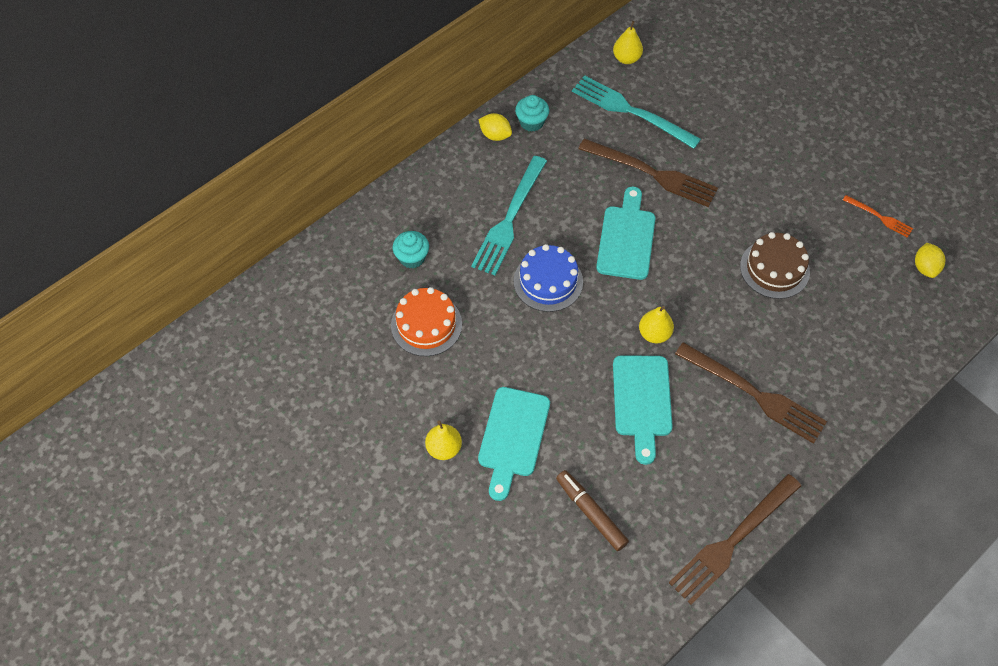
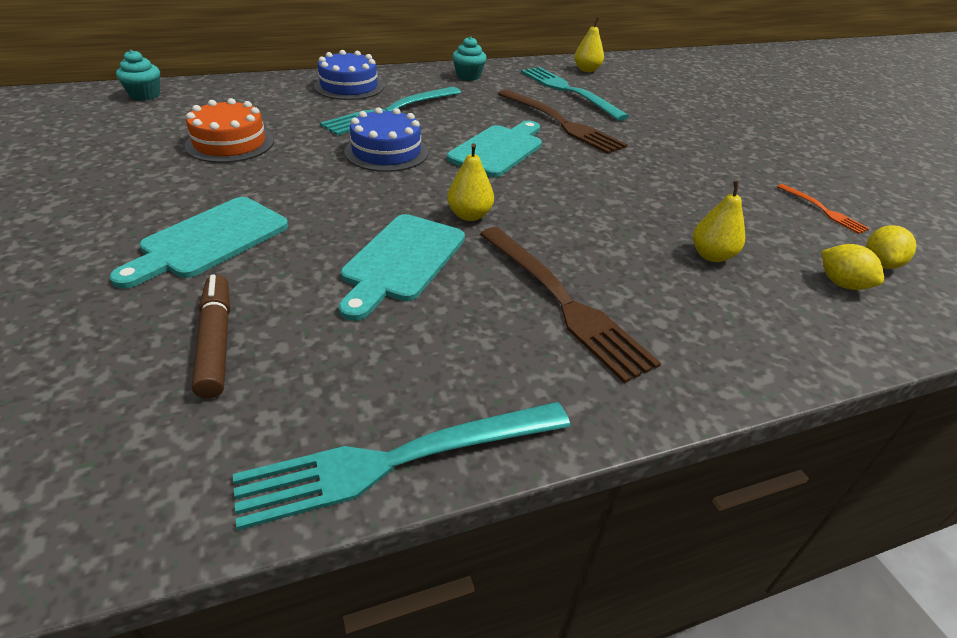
camera: 20 degrees right, 20 degrees down
(412, 258) = (272, 107): turquoise cupcake -> turquoise cupcake (145, 95)
(444, 448) = (121, 224): yellow pear -> yellow pear (711, 255)
(445, 192) = (349, 86): none -> blue cake
(495, 135) = (428, 74): yellow lemon -> yellow lemon (842, 284)
(732, 541) = (396, 460): brown fork -> turquoise fork
(774, 269) = (661, 211): brown cake -> none

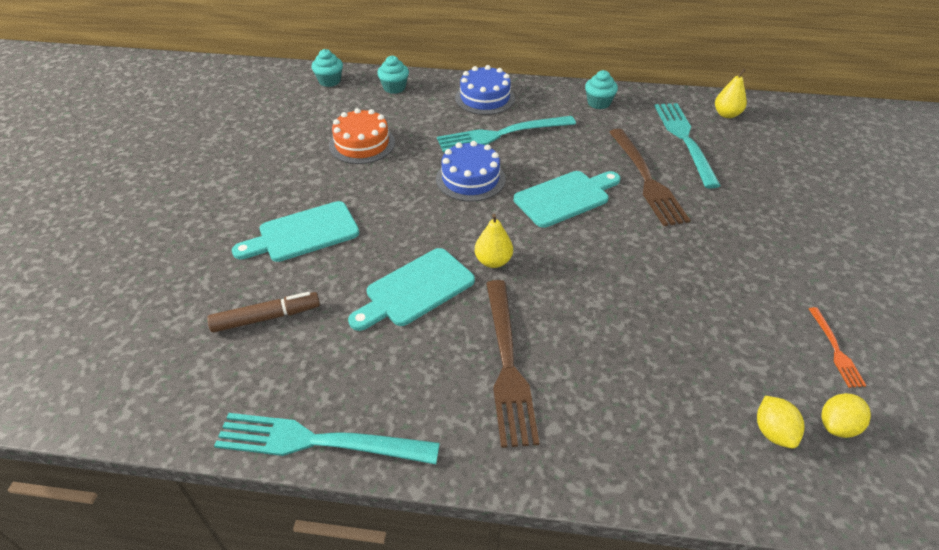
camera: 30 degrees right, 5 degrees up
(216, 342) = (266, 317): brown marker -> brown marker turned 60 degrees clockwise
(235, 91) = (394, 88): none -> turquoise cupcake
(711, 255) = (670, 363): yellow pear -> none

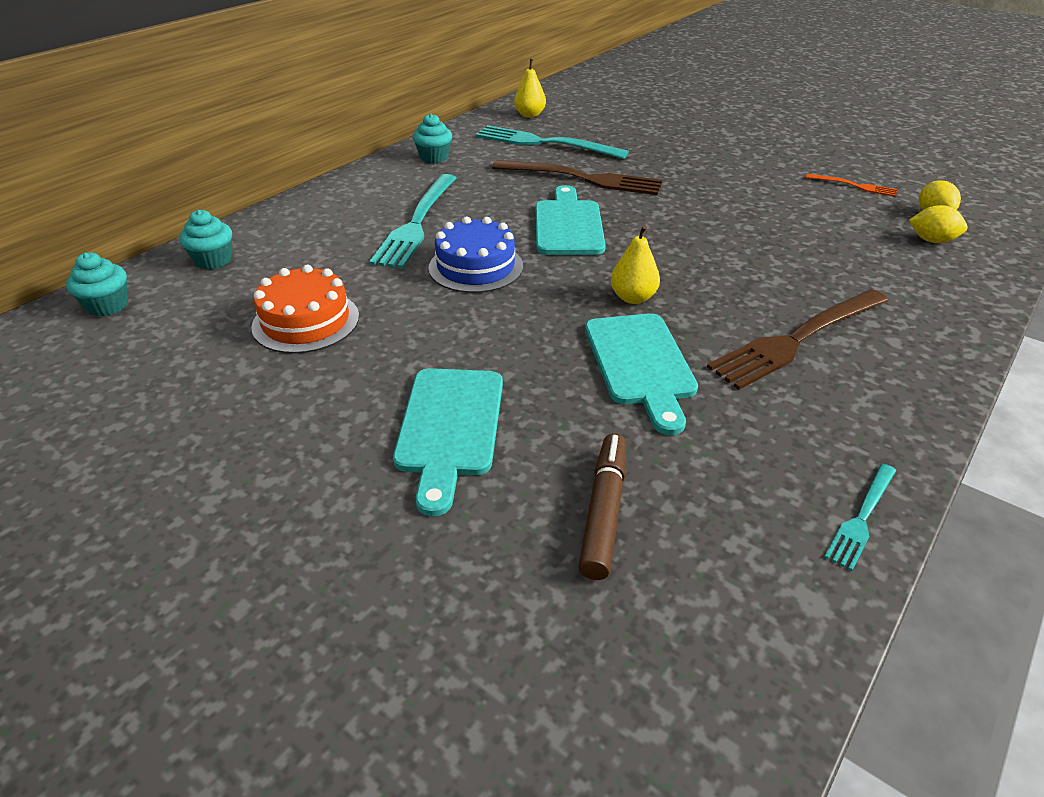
camera: 60 degrees left, 5 degrees down
(318, 441) = (861, 518): turquoise fork -> turquoise fork, size x0.50
(485, 98) = (332, 210): blue cake -> none
(507, 364) = (797, 339): brown fork -> brown fork turned 120 degrees clockwise

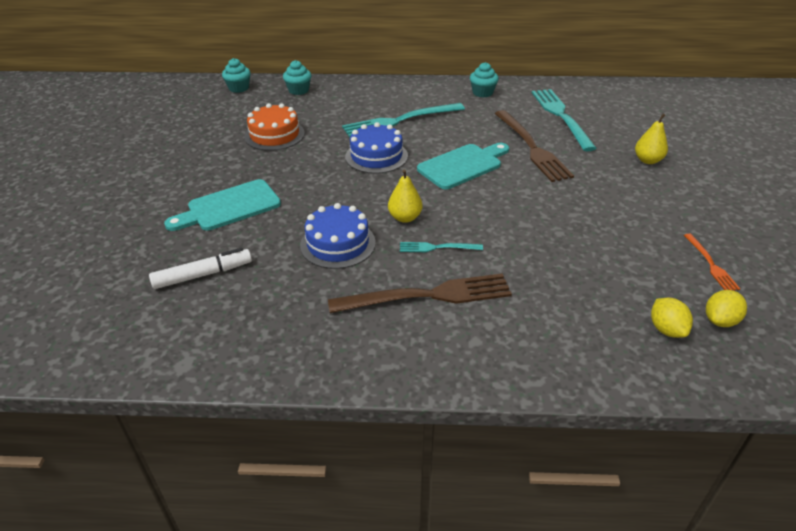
camera: 55 degrees right, 0 degrees up
(530, 115) = (594, 95): yellow pear -> yellow pear (648, 160)
(603, 511) = (203, 274): brown marker -> white marker
(640, 364) = (338, 244): turquoise cutting board -> blue cake
(797, 339) = (428, 296): brown fork -> brown fork turned 150 degrees clockwise
(861, 518) = (263, 368): turquoise fork -> turquoise fork (437, 247)

